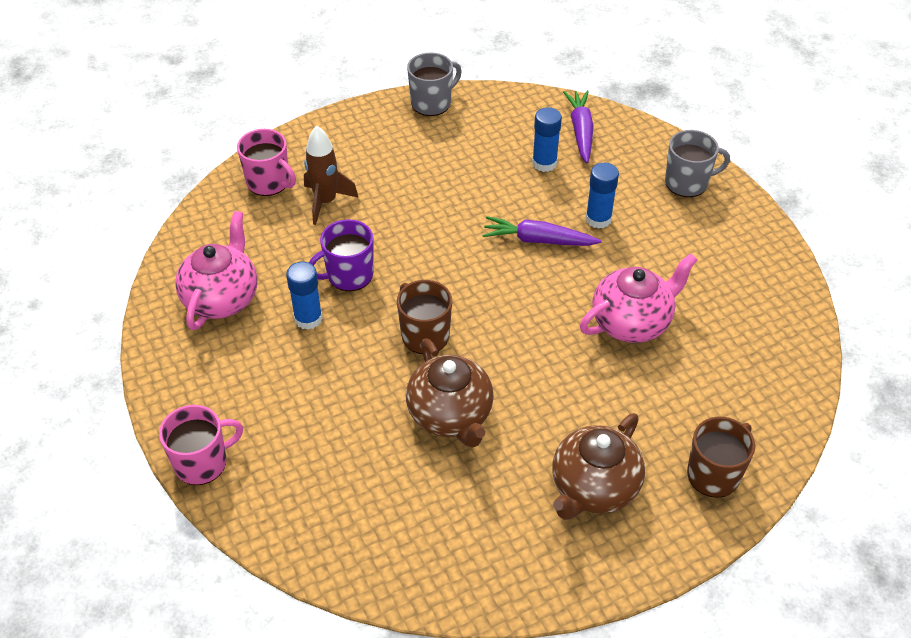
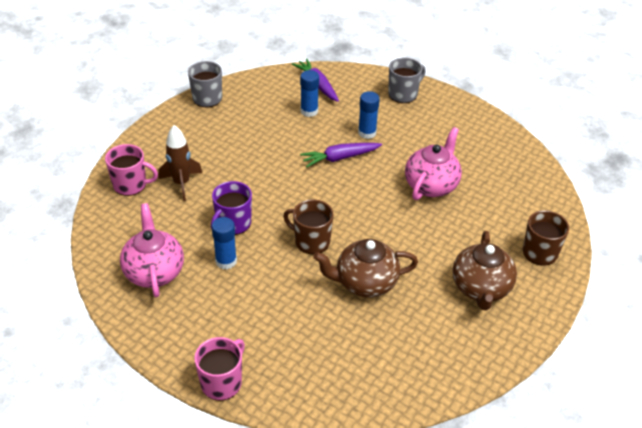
camera: 30 degrees left, 5 degrees down
(450, 415) = (365, 283): brown teapot -> brown teapot turned 135 degrees clockwise

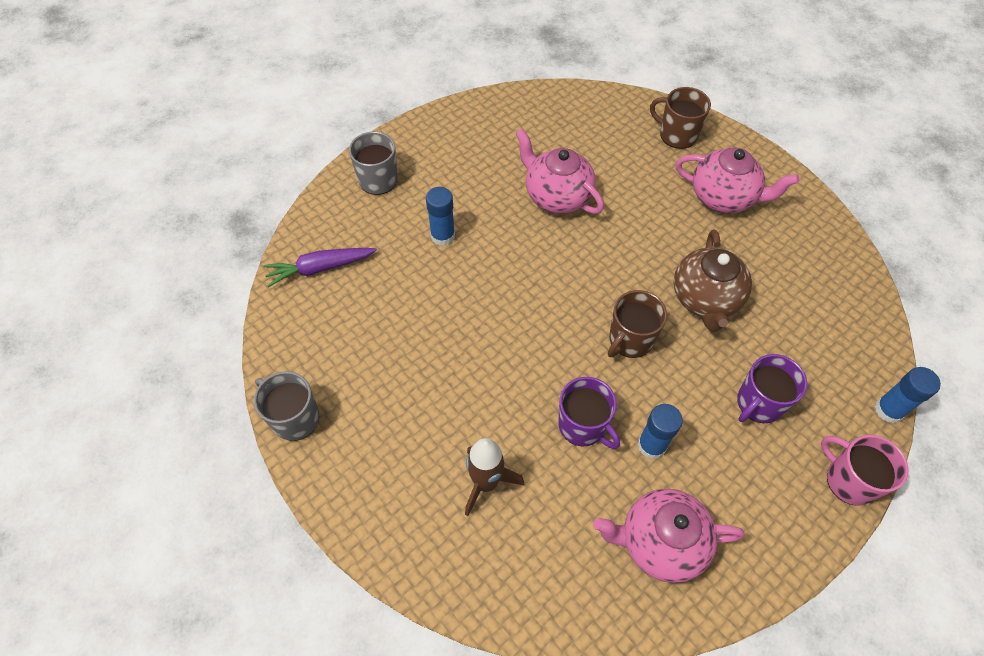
camera: 75 degrees left, 15 degrees up
(131, 185) = (471, 559): pink mug -> none
(277, 322) = (759, 403): none -> purple mug
(309, 111) = (375, 290): blue glue stick -> blue glue stick (889, 410)
(340, 158) = (484, 276): purple carrot -> none
(481, 288) = (723, 197): brown teapot -> pink teapot

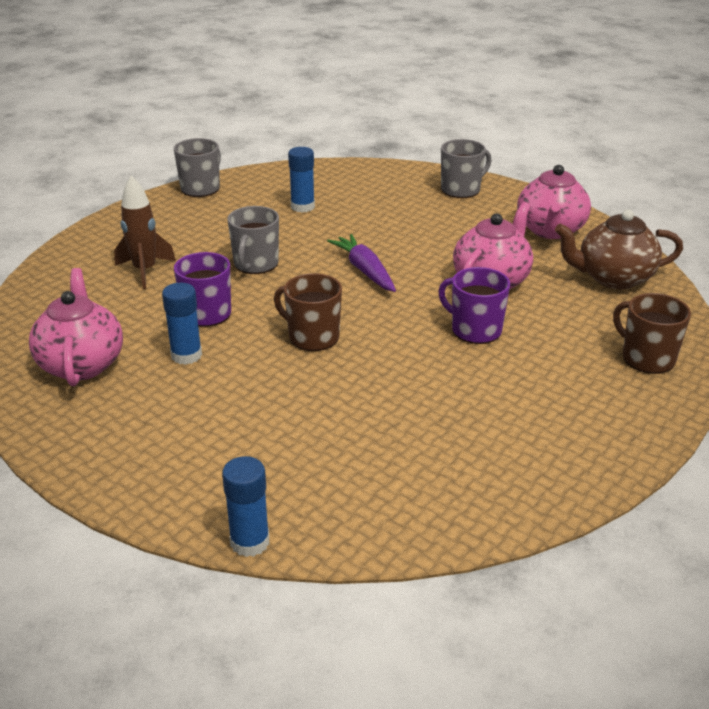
camera: 80 degrees right, 25 degrees down
(320, 268) = (347, 179): purple carrot -> purple carrot (365, 271)
(442, 236) = (407, 226): blue glue stick -> blue glue stick (302, 207)
(492, 374) = (255, 264): none -> grey mug
(677, 134) = (647, 358): brown mug -> brown mug turned 60 degrees counterclockwise
(705, 299) = (383, 386): brown teapot -> brown teapot (613, 278)
(723, 197) = (556, 398): pink teapot -> pink teapot (550, 230)
(759, 403) = (245, 428): purple mug -> purple mug (475, 330)
(849, 480) = (147, 499): pink mug -> none

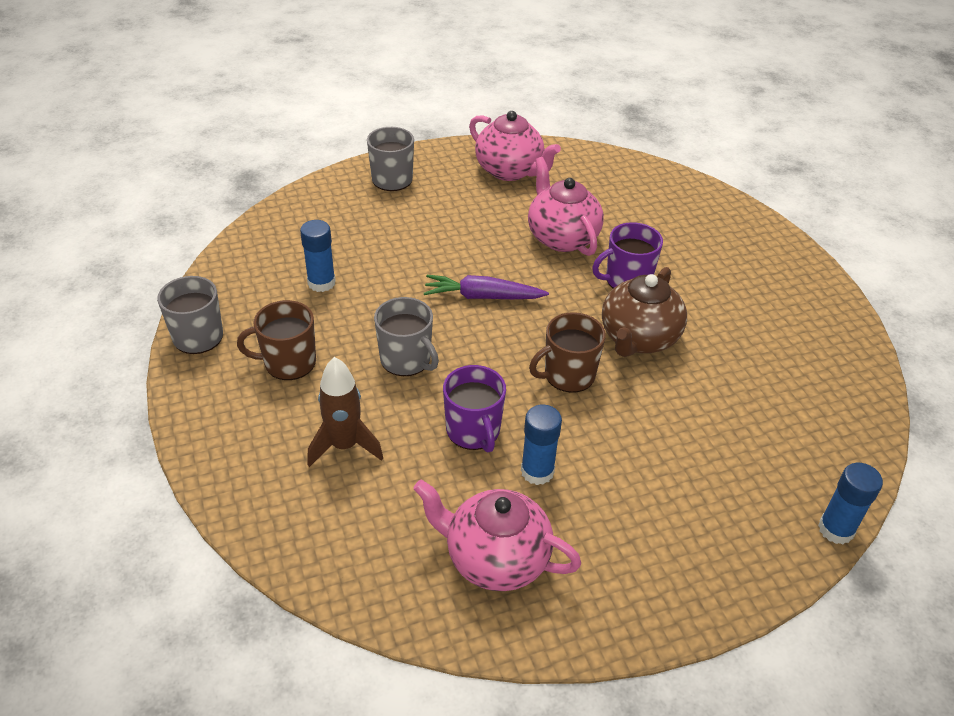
camera: 60 degrees left, 10 degrees up
(613, 278) = (607, 180): brown teapot -> brown teapot (638, 339)
(647, 358) = (722, 221): brown mug -> brown mug (288, 362)

